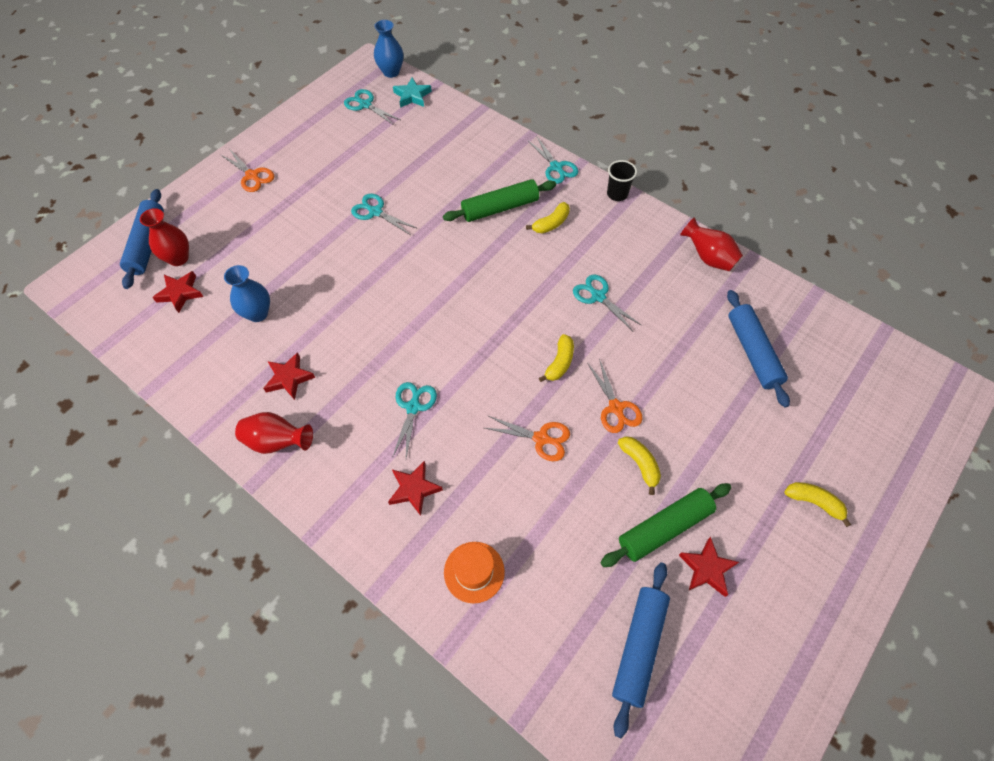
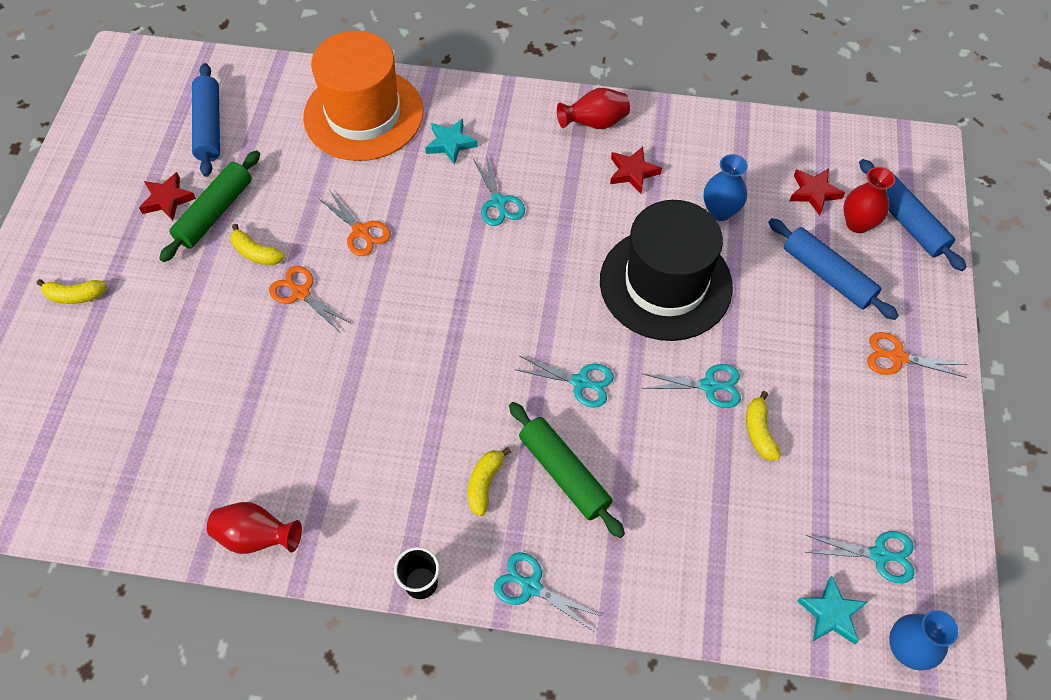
camera: 150 degrees right, 0 degrees up
(344, 283) = (665, 283): none -> black hat
(414, 489) = (450, 143): red star -> turquoise star
(474, 572) = (363, 114): orange hat -> orange hat, size x2.22
(500, 208) = (564, 473): green rolling pin -> green rolling pin turned 75 degrees counterclockwise
(541, 438) = (361, 232): orange scissors -> orange scissors turned 120 degrees counterclockwise
(559, 363) = (380, 310): yellow banana -> yellow banana (759, 432)
(598, 296) = (375, 408): turquoise scissors -> turquoise scissors (581, 382)
(752, 352) = (168, 426): blue rolling pin -> blue rolling pin (827, 275)

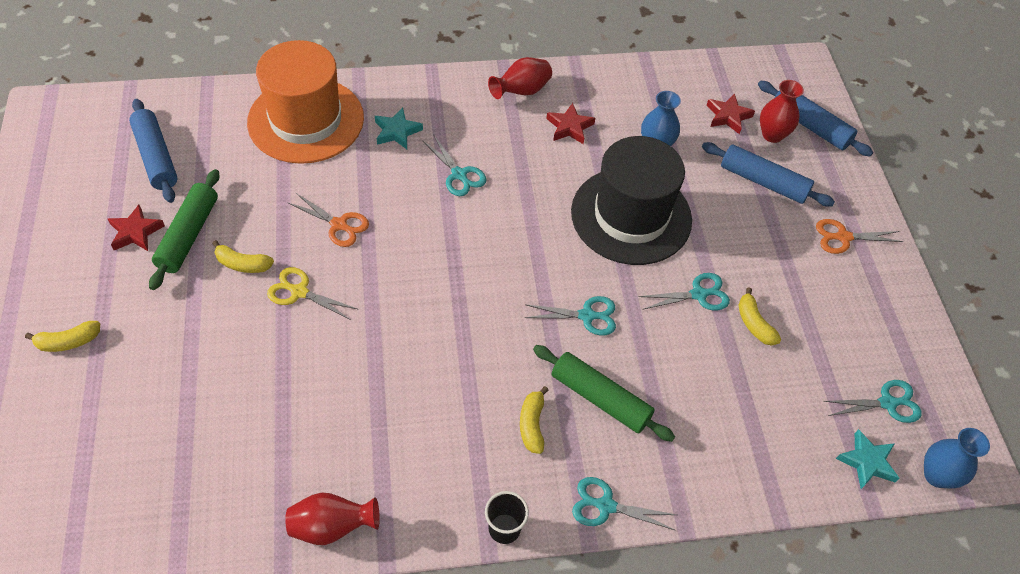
camera: 20 degrees left, 5 degrees down
(300, 293) = (299, 292): orange scissors -> yellow scissors

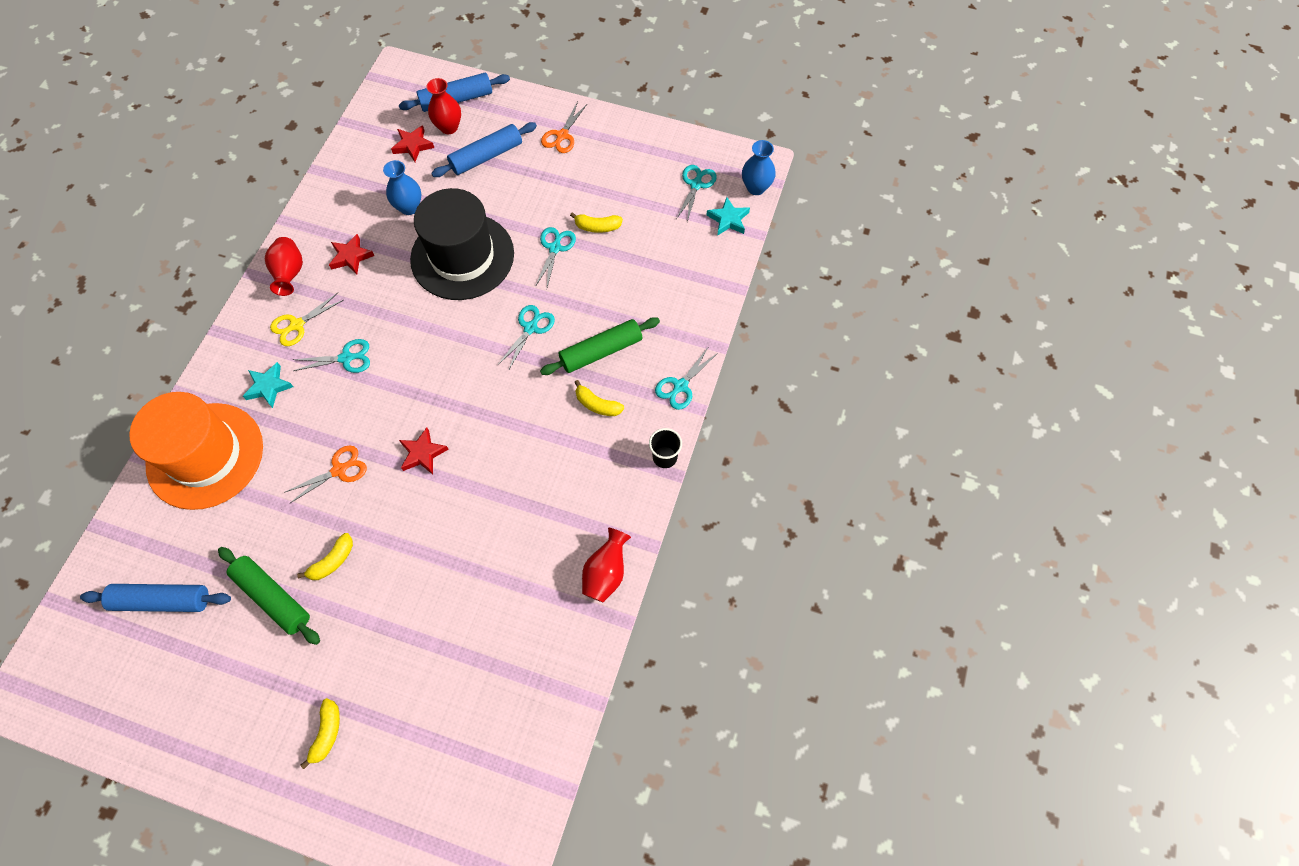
camera: 60 degrees left, 10 degrees up
(135, 232) = (240, 643): red star -> red star (423, 453)
(299, 292) = (388, 525): yellow scissors -> yellow scissors (297, 325)

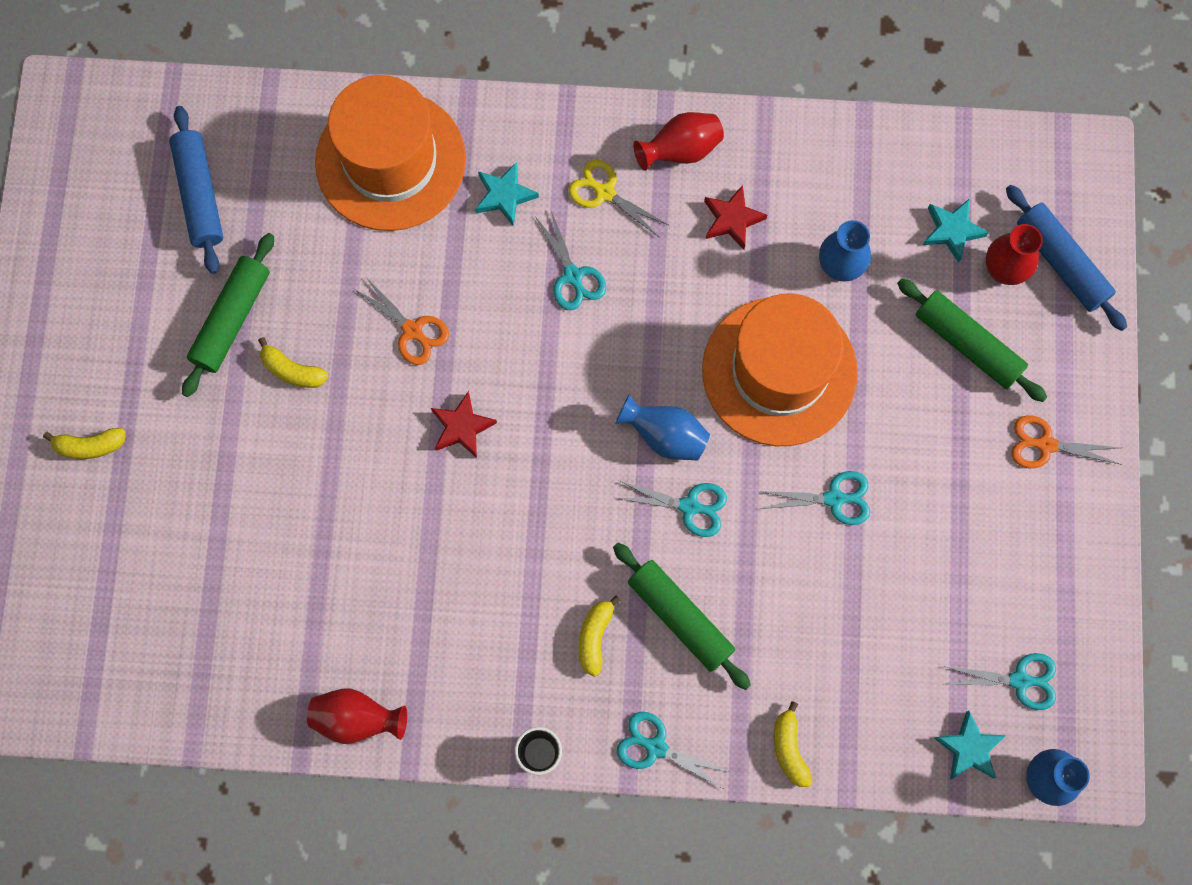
camera: 75 degrees right, 10 degrees up
(413, 145) = (952, 231): red star -> turquoise star
(462, 256) = (779, 371): black hat -> orange hat
(478, 330) = (665, 436): none -> blue vase
(486, 156) = (967, 344): blue rolling pin -> green rolling pin
(597, 227) = (891, 550): yellow banana -> yellow banana (789, 748)

